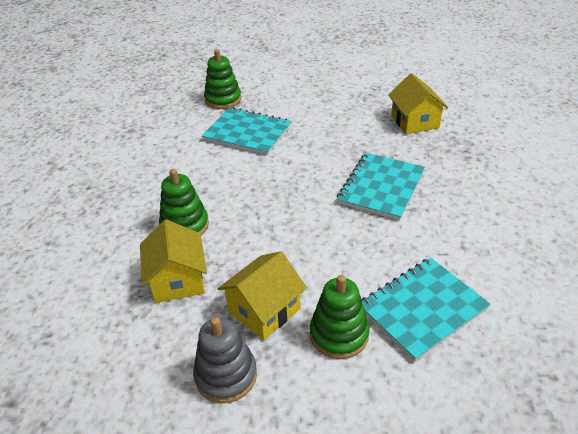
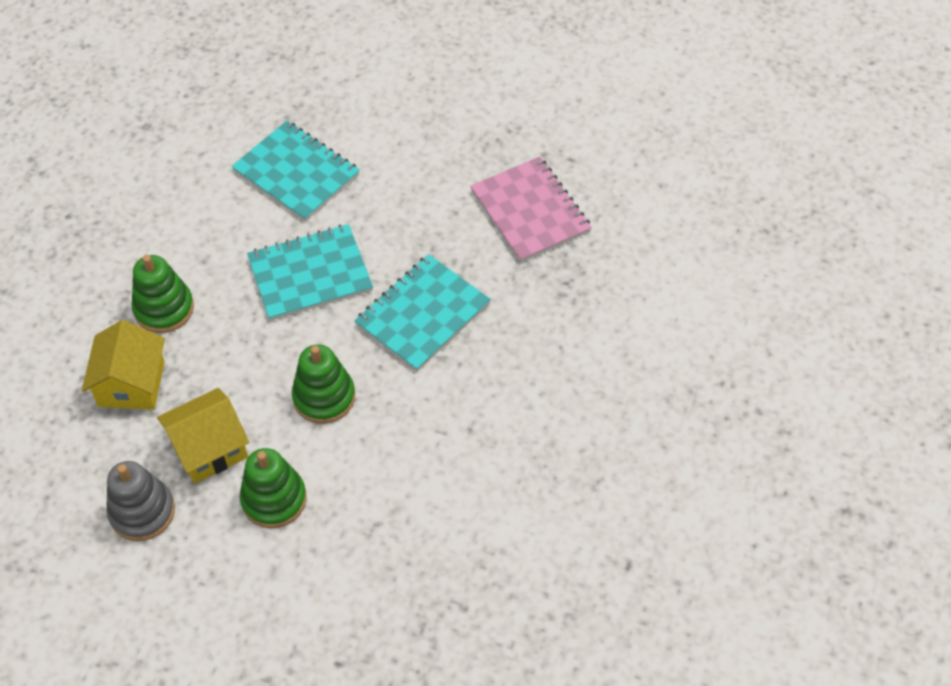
camera: 15 degrees right, 15 degrees up
(223, 99) = (288, 97): green stacking toy -> green stacking toy (324, 397)
(415, 121) = (530, 211): yellow house -> pink notebook
(422, 309) = (377, 495): turquoise notebook -> turquoise notebook (310, 274)

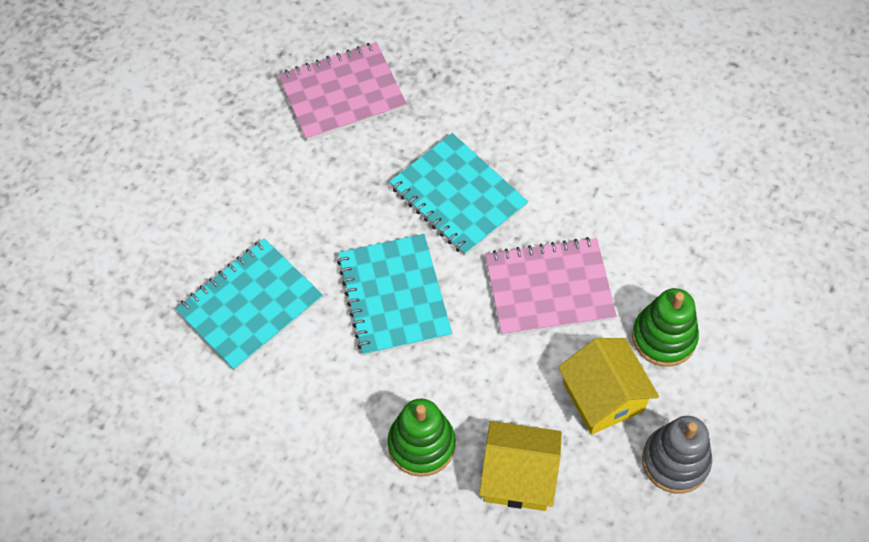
camera: 85 degrees left, 5 degrees up
(324, 397) = (549, 289): green stacking toy -> pink notebook

